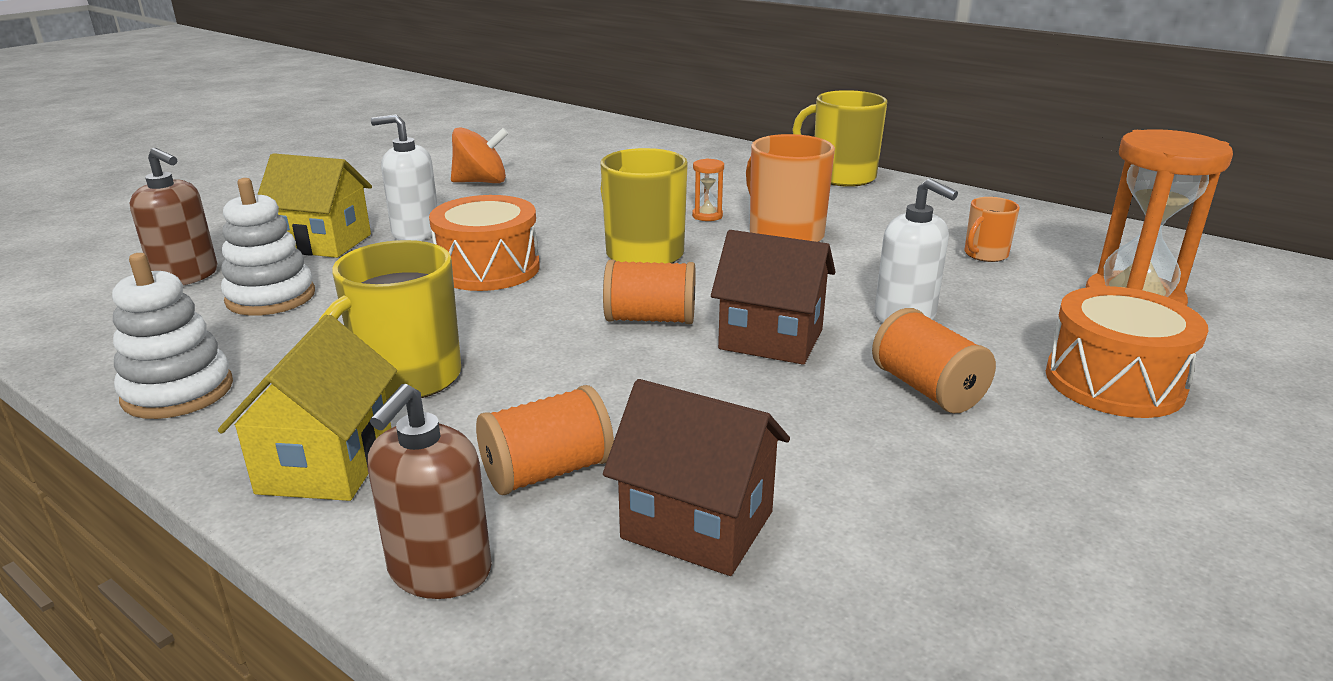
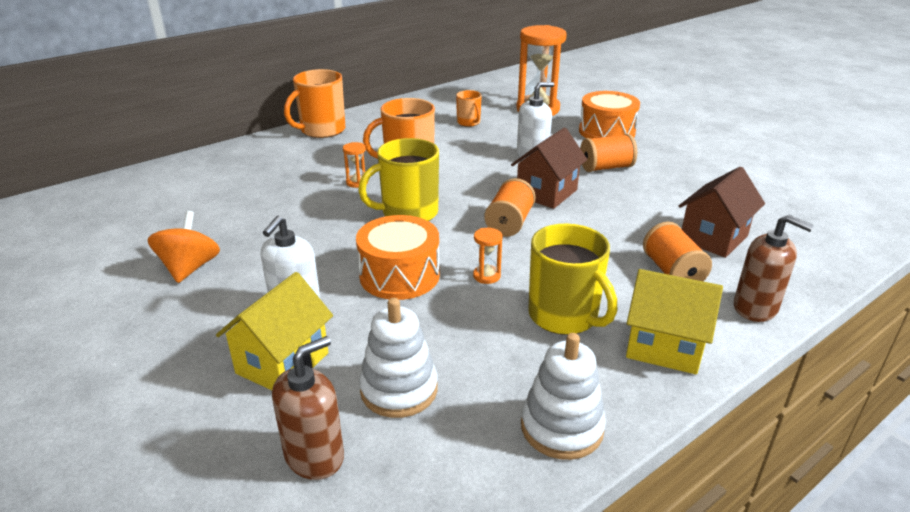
camera: 75 degrees left, 5 degrees up
(498, 318) = (486, 276): none -> orange hourglass
(841, 176) = (322, 130): yellow mug -> orange mug

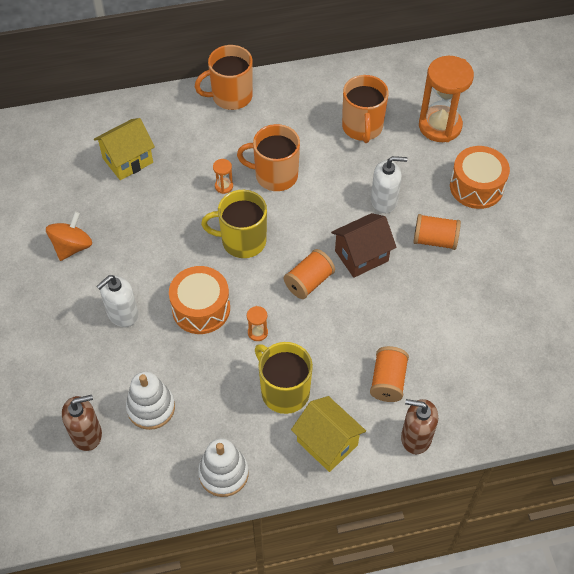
camera: 25 degrees right, 25 degrees up
(282, 363) = (96, 359): yellow house -> yellow house (128, 160)
(469, 122) = (362, 127): orange mug -> orange mug, size x1.83
(564, 316) = (284, 391): yellow mug -> yellow mug turned 150 degrees clockwise
(713, 238) = (449, 359): brown house -> none
(755, 308) = (416, 437): brown soap dispenser -> brown soap dispenser turned 135 degrees clockwise

